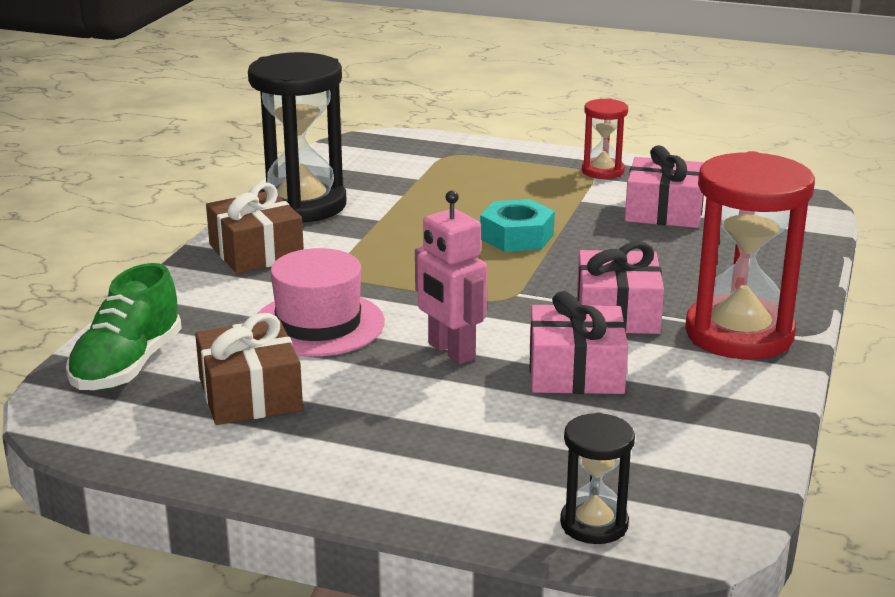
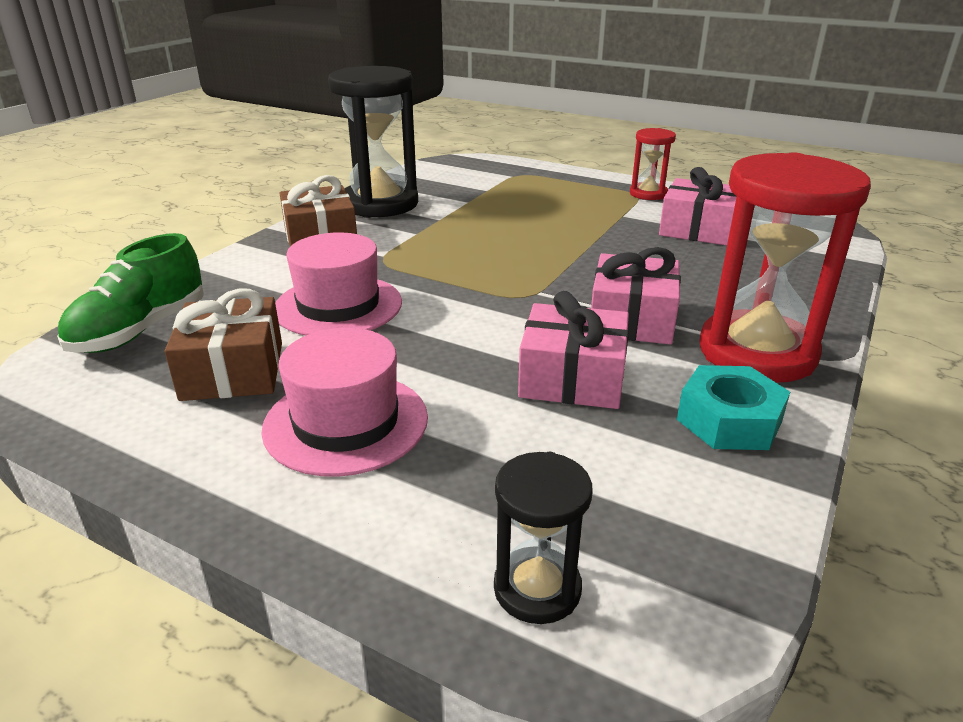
camera: 10 degrees right, 5 degrees up
(384, 427) = (346, 422): none -> pink hat
(451, 351) = (451, 344): pink robot -> none
(517, 236) = (555, 241): turquoise nut -> turquoise nut (729, 420)

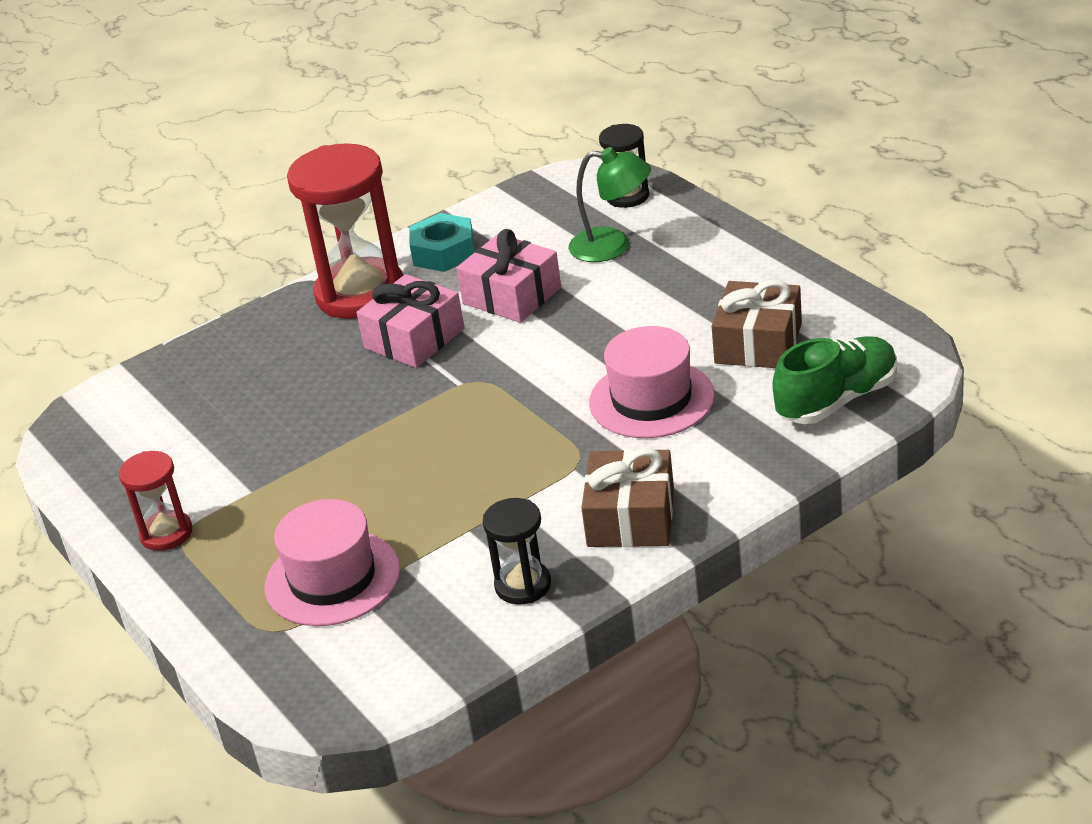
camera: 150 degrees left, 5 degrees up
(346, 422) = (686, 289): pink hat -> pink hat (332, 578)
(380, 204) = (523, 585): black hourglass -> black hourglass, size x0.51
(492, 472) = (612, 246): none -> green lamp
(697, 229) = (207, 446): pink gift -> none

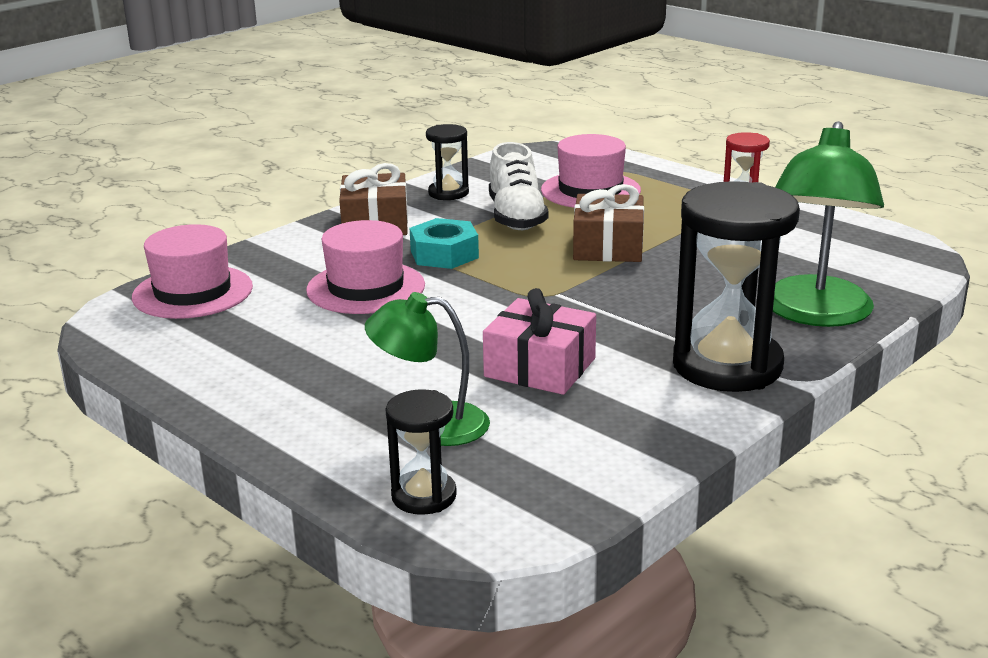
camera: 165 degrees right, 10 degrees down
(243, 347) = (815, 314): none -> green lamp
(360, 293) = (727, 366): red hourglass -> black hourglass
(414, 338) = (629, 326): pink gift -> none
(443, 252) = (654, 414): turquoise nut -> turquoise nut (444, 254)
(452, 520) = (516, 217): none -> white shoe
(758, 343) = (258, 331): brown gift -> brown gift (608, 247)
(837, 400) = (192, 292): green shoe -> pink hat

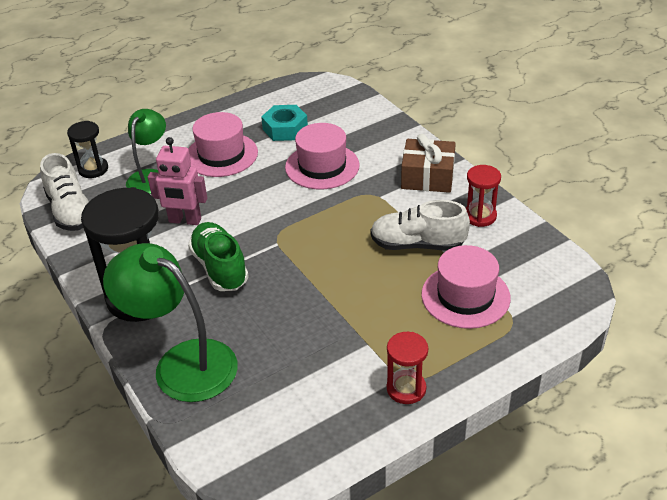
camera: 105 degrees right, 15 degrees up
(192, 292) = (344, 106): pink hat -> pink hat (221, 155)
(444, 254) = (361, 202): turquoise nut -> turquoise nut (285, 129)
(448, 193) = (480, 216): black hourglass -> red hourglass
(540, 367) = (185, 220): pink gift -> pink robot
(565, 485) = (71, 211): none -> white shoe
(608, 247) = (343, 282): brown gift -> none
(630, 322) = (220, 268): none -> green shoe

